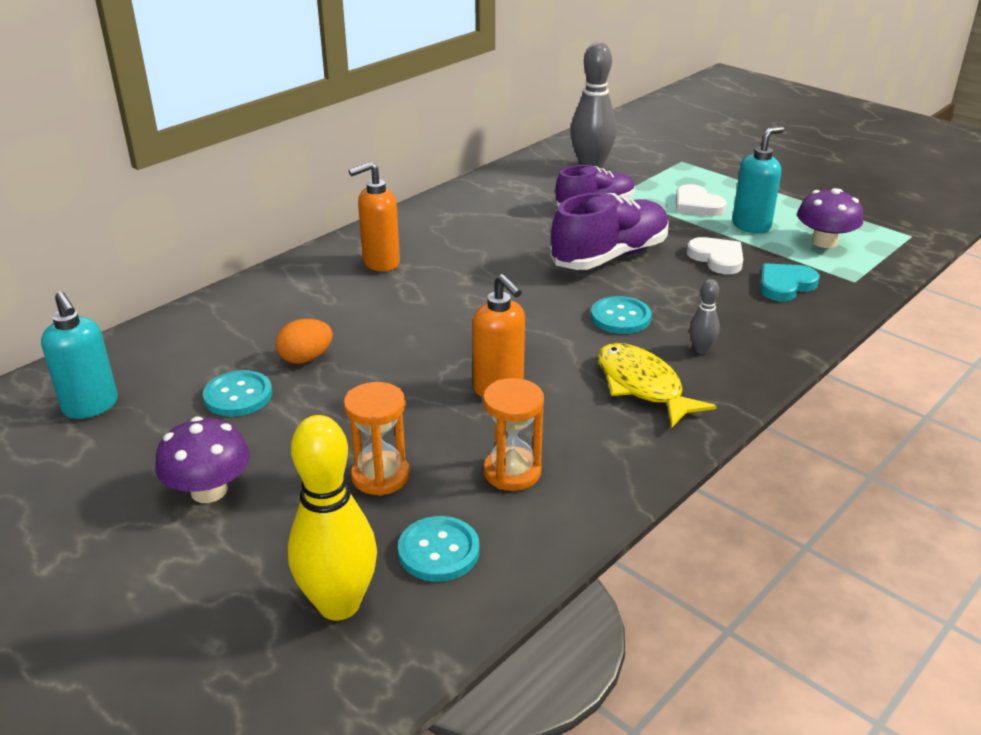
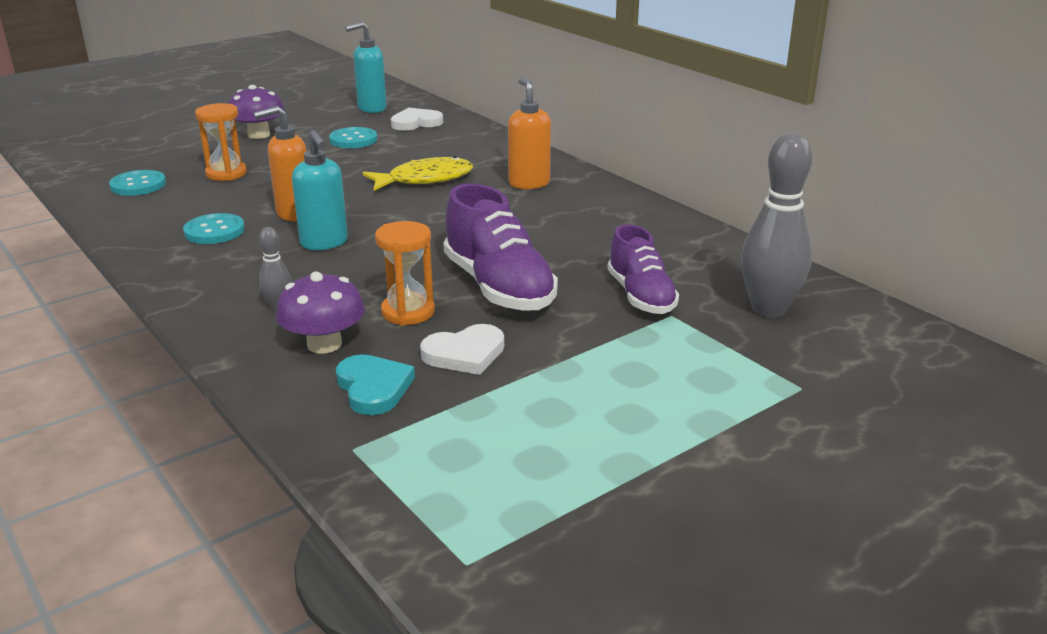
camera: 100 degrees right, 5 degrees down
(306, 358) = (386, 157): orange egg -> none
(339, 604) = (127, 161): yellow bowling pin -> none
(512, 472) = (188, 210): orange hourglass -> orange hourglass (408, 312)
(620, 317) = (366, 275): turquoise button -> turquoise button (214, 231)
(642, 386) = (245, 269): yellow fish -> yellow fish (425, 179)
(697, 205) = (629, 369): white heart -> white heart (416, 123)
(751, 226) = (550, 401): turquoise soap dispenser -> turquoise soap dispenser (324, 243)
(824, 242) = (477, 455): purple mushroom -> purple mushroom (324, 344)

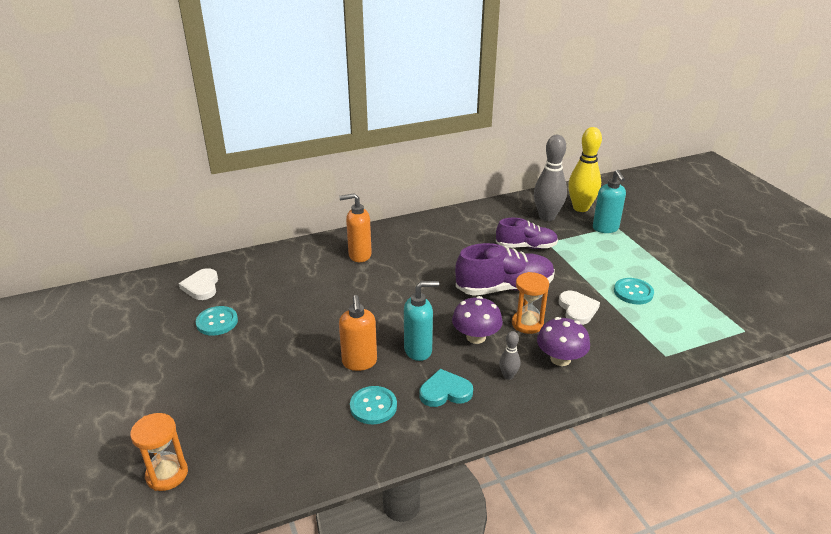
camera: 75 degrees left, 5 degrees up
(138, 185) = (241, 459): turquoise button -> turquoise button (633, 292)
(226, 174) = (249, 399): orange hourglass -> orange hourglass (167, 474)
(259, 135) = (159, 377): purple mushroom -> purple mushroom (476, 337)
(371, 108) = (143, 306): turquoise soap dispenser -> turquoise soap dispenser (605, 228)
(373, 388) = (609, 344): turquoise heart -> turquoise heart (445, 391)
(425, 179) = (327, 296): yellow fish -> none
(842, 343) = (580, 208): none -> yellow bowling pin

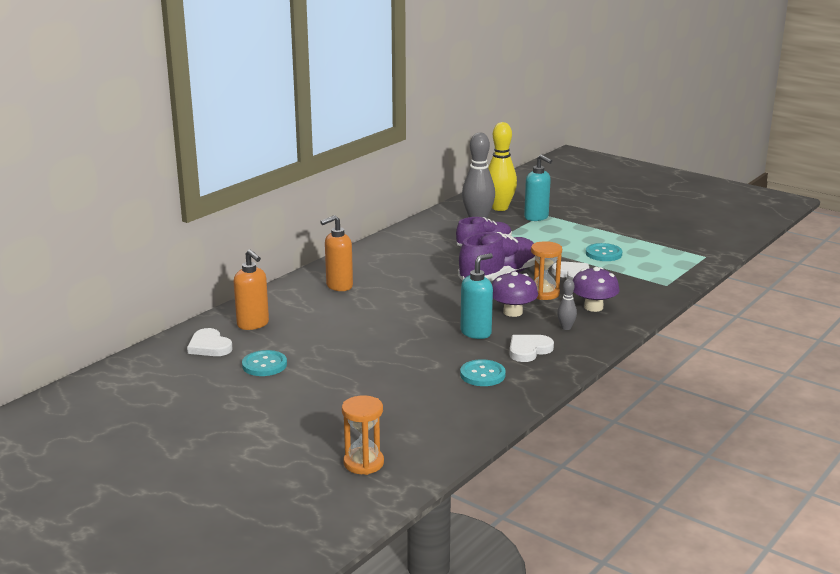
camera: 30 degrees left, 10 degrees down
(359, 362) = (436, 353): orange soap dispenser -> orange soap dispenser (253, 324)
(445, 391) = (528, 350): turquoise heart -> white heart

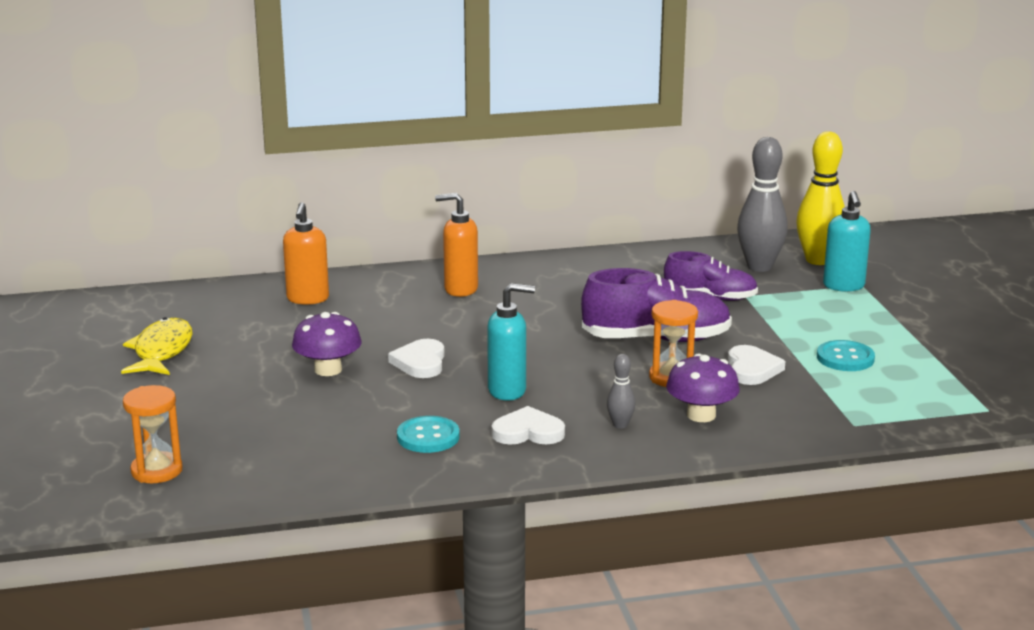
camera: 40 degrees right, 0 degrees up
(209, 346) = (232, 306): white heart -> white heart (420, 362)
(217, 392) = (161, 351): none -> yellow fish
(264, 365) = (245, 342): turquoise button -> none
(513, 312) = (592, 384): purple mushroom -> purple mushroom (328, 370)

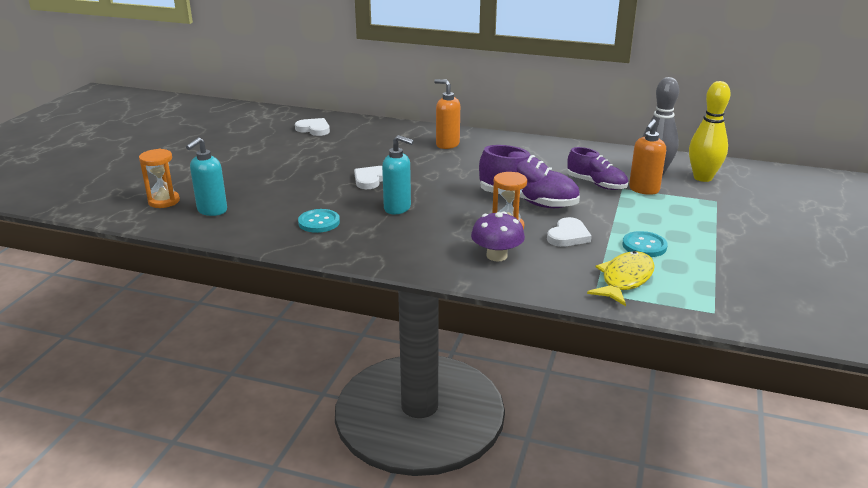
camera: 30 degrees right, 5 degrees up
(161, 351) = (251, 141): yellow fish -> yellow fish (625, 279)
(307, 299) = (358, 131): orange soap dispenser -> orange soap dispenser (643, 190)
(328, 370) = (317, 171): purple mushroom -> none
(528, 432) = (377, 235): white heart -> white heart (314, 129)
(620, 425) = (437, 247): grey bowling pin -> none
(844, 286) = (701, 198): turquoise soap dispenser -> turquoise soap dispenser (212, 211)

